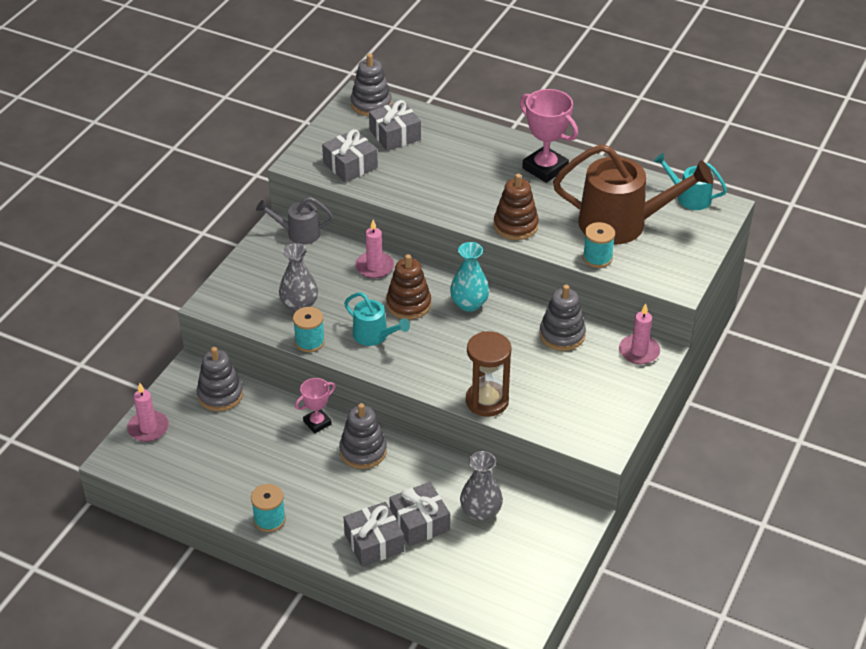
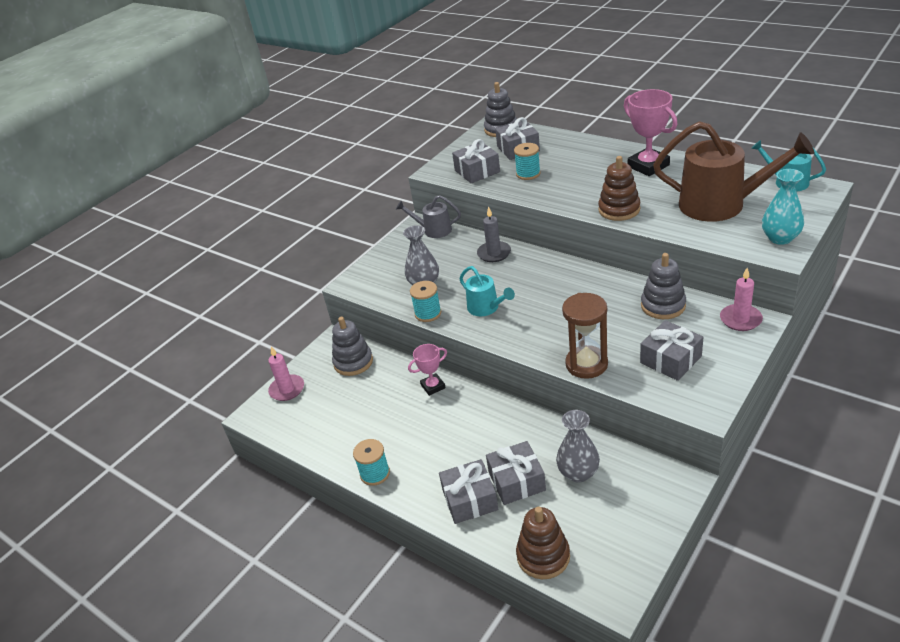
camera: 15 degrees right, 5 degrees down
(363, 451) = (471, 412): grey stacking toy -> none
(374, 267) = (494, 253): pink candle -> grey candle
(408, 304) = (520, 282): brown stacking toy -> brown stacking toy (543, 556)
(469, 304) = (575, 281): turquoise vase -> turquoise vase (780, 238)
(570, 395) = (670, 359): none -> grey gift
(597, 258) = (697, 232): turquoise spool -> turquoise spool (528, 174)

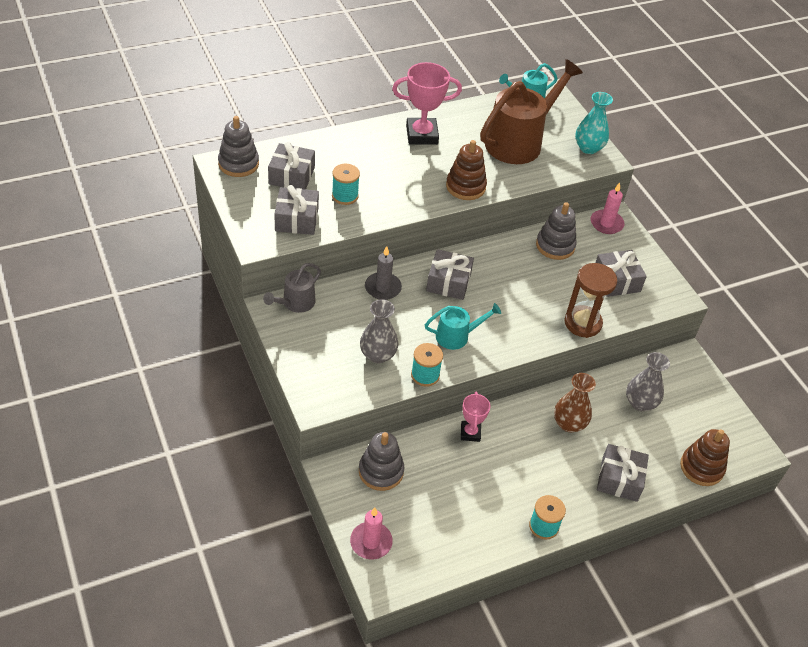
camera: 70 degrees left, 10 degrees up
(501, 437) = (569, 424): none -> brown vase
(516, 481) = (622, 441): grey gift -> grey gift (448, 282)

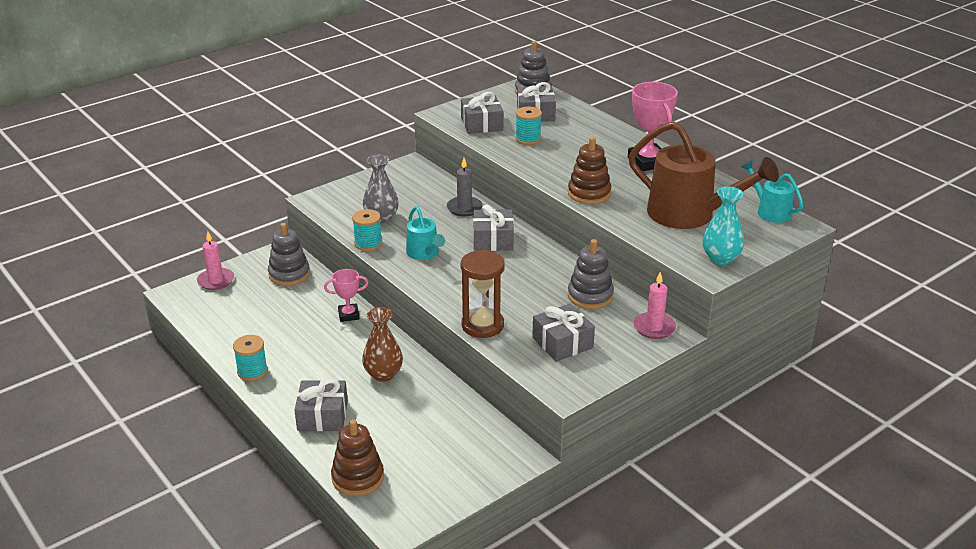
camera: 80 degrees right, 15 degrees down
(295, 303) = (421, 172): grey watering can -> none
(640, 403) = (433, 422): grey vase -> none

